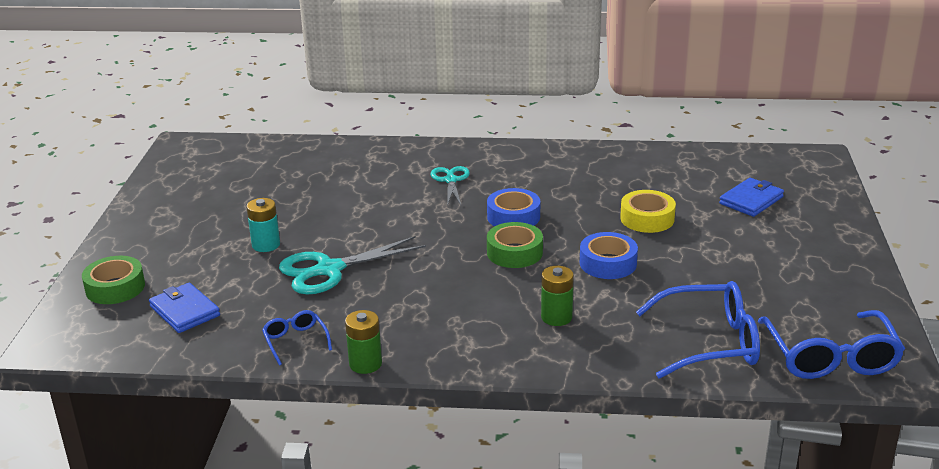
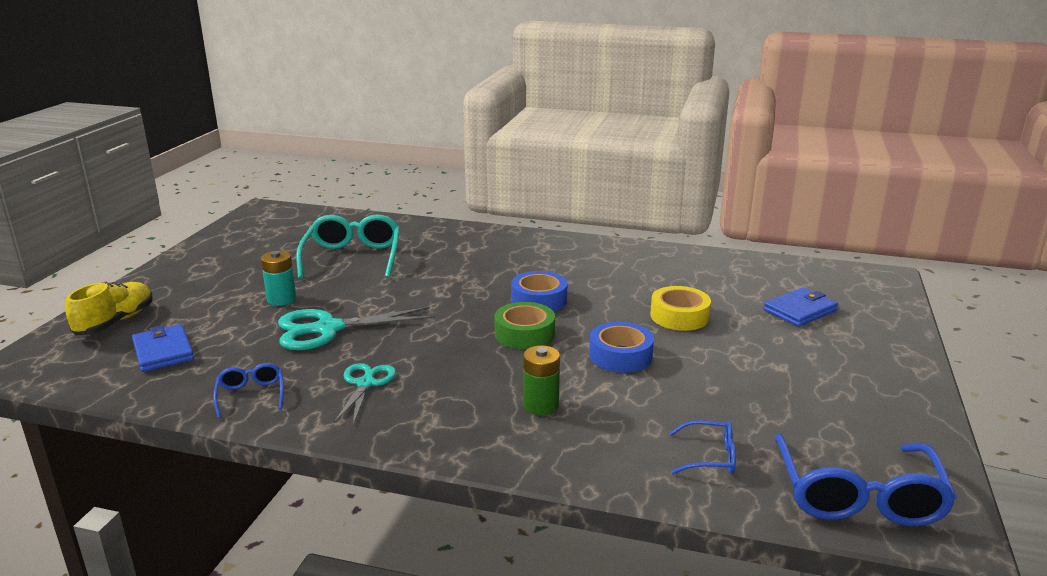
camera: 10 degrees right, 5 degrees down
(115, 287) = (115, 322): green tape -> yellow shoe
(310, 191) = (353, 257): none -> turquoise glasses
(365, 364) = (308, 429): green battery -> none
(450, 180) = (491, 261): turquoise scissors -> turquoise scissors (365, 383)
(710, 342) = (710, 457): blue glasses -> blue glasses, size x0.51

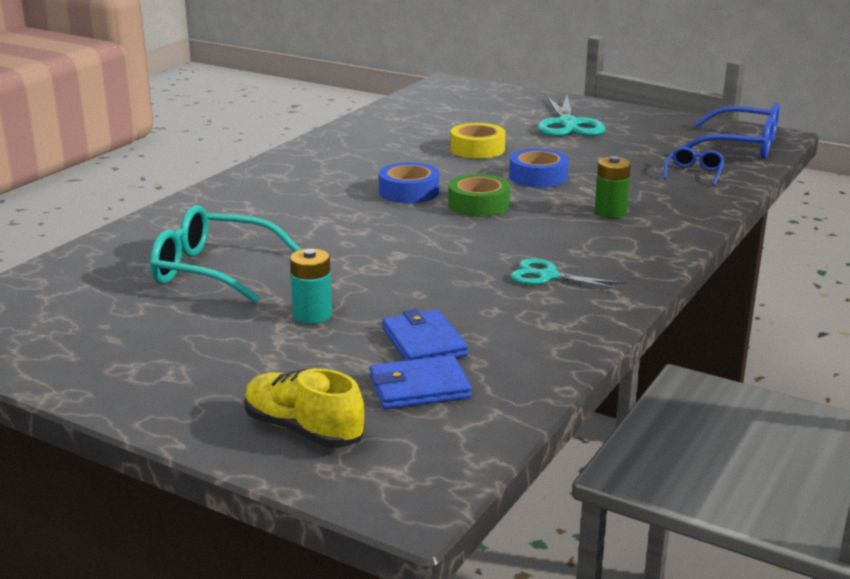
camera: 75 degrees left, 0 degrees up
(251, 395) = (550, 332): blue glasses -> none
(327, 329) = (415, 290): turquoise scissors -> turquoise scissors (568, 124)
(800, 310) = (490, 114): blue wallet -> blue wallet (424, 342)

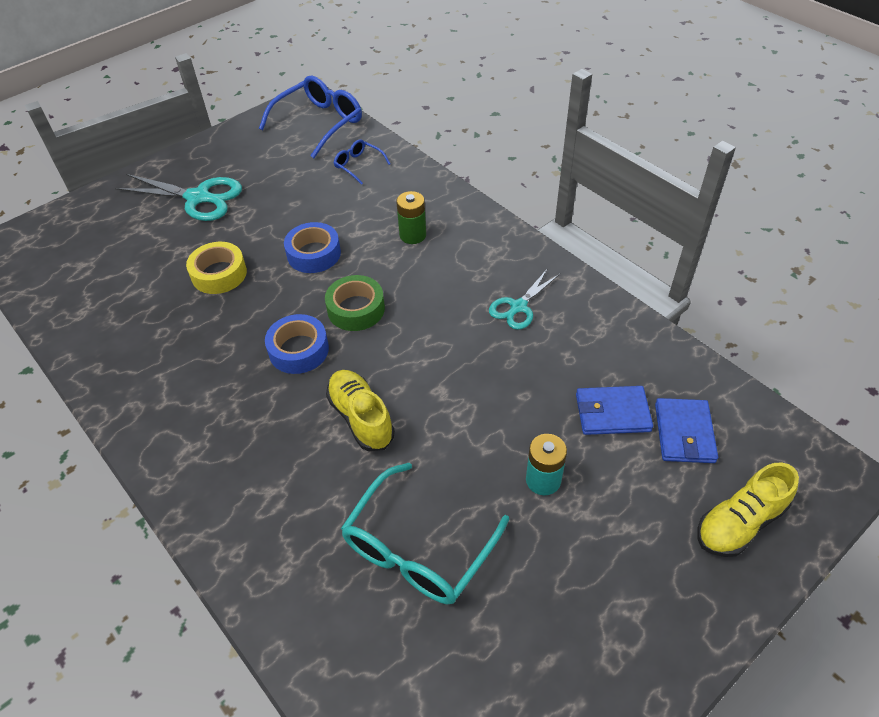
camera: 70 degrees left, 25 degrees up
(345, 227) = (361, 418): none -> yellow shoe

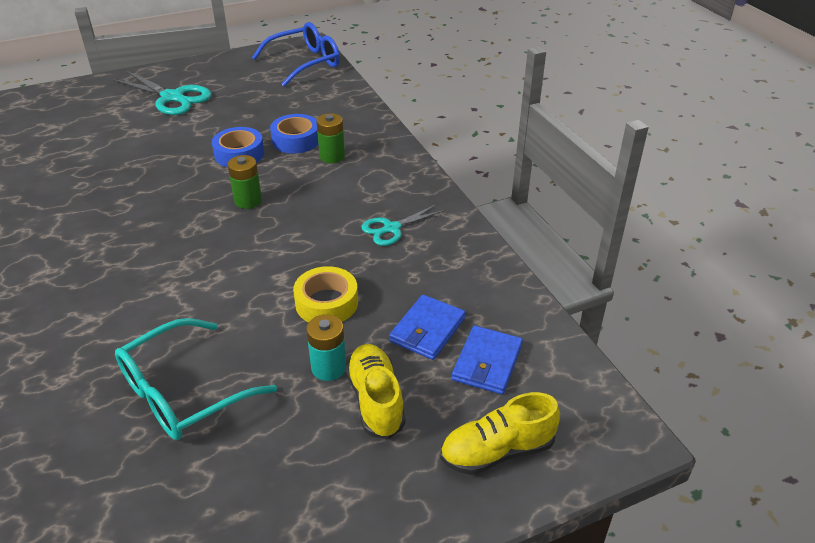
camera: 15 degrees right, 10 degrees down
(219, 274) = (153, 153): yellow tape -> yellow tape (326, 303)
(299, 350) = (181, 220): blue tape -> blue tape (296, 140)
(356, 309) = (248, 201): green tape -> green battery
(358, 165) = (318, 98): blue glasses -> none
(361, 418) = (199, 282): yellow shoe -> yellow shoe (375, 400)
(612, 413) = (427, 330): blue wallet -> blue wallet turned 75 degrees counterclockwise

